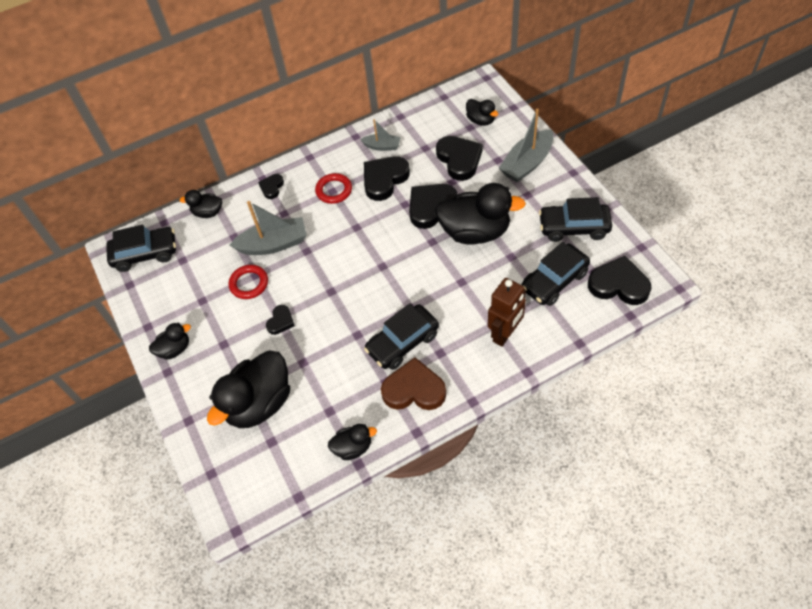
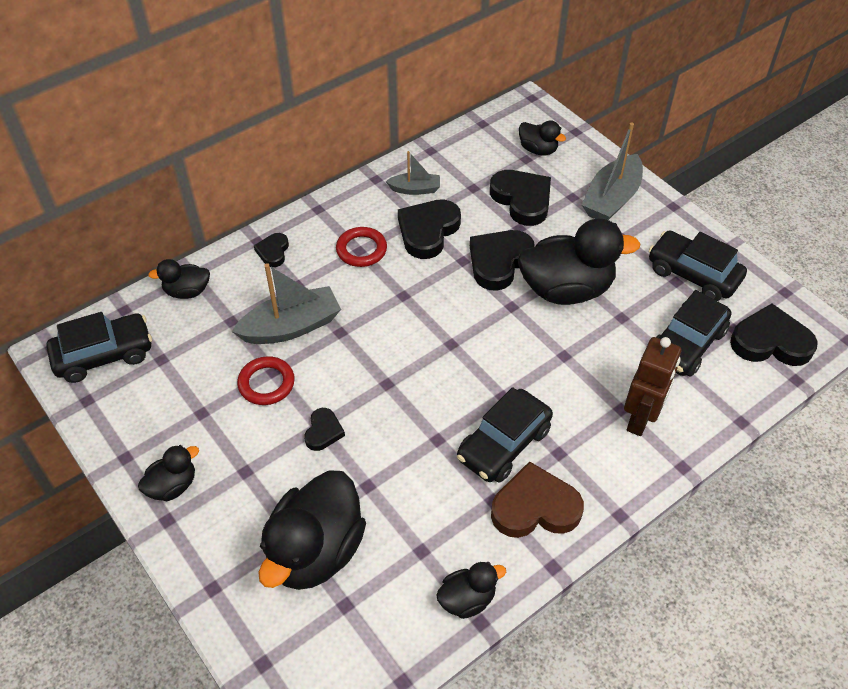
camera: 15 degrees left, 5 degrees down
(573, 227) = (693, 274): black car -> black car turned 45 degrees clockwise

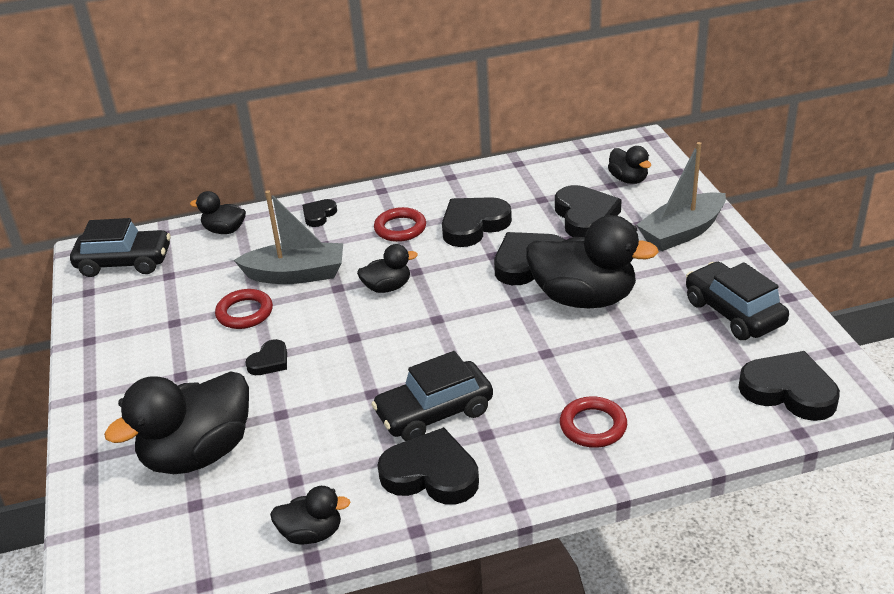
camera: 25 degrees right, 15 degrees down
(172, 486) = (112, 371): black duck -> black duck (387, 287)
(415, 189) = (483, 191): grey boat -> none
(535, 507) = (431, 474): brown heart -> black heart
(640, 419) = (593, 426): brown robot -> red ring
(686, 344) = (687, 372): black car -> none

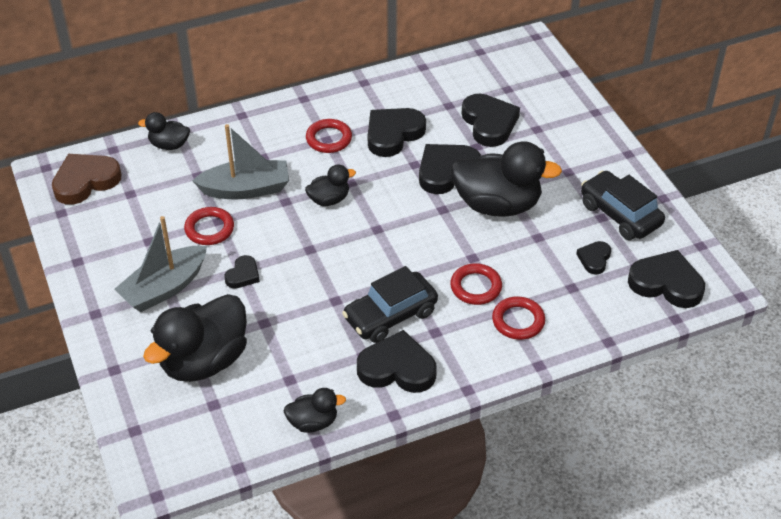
camera: 10 degrees left, 10 degrees up
(124, 262) = (85, 181): black car -> brown heart
(319, 215) = (252, 126): black heart -> black heart (594, 259)
(545, 385) = (476, 287): none -> red ring
(628, 179) = (522, 83): black duck -> none
(681, 232) = (572, 137): grey boat -> grey boat (164, 288)

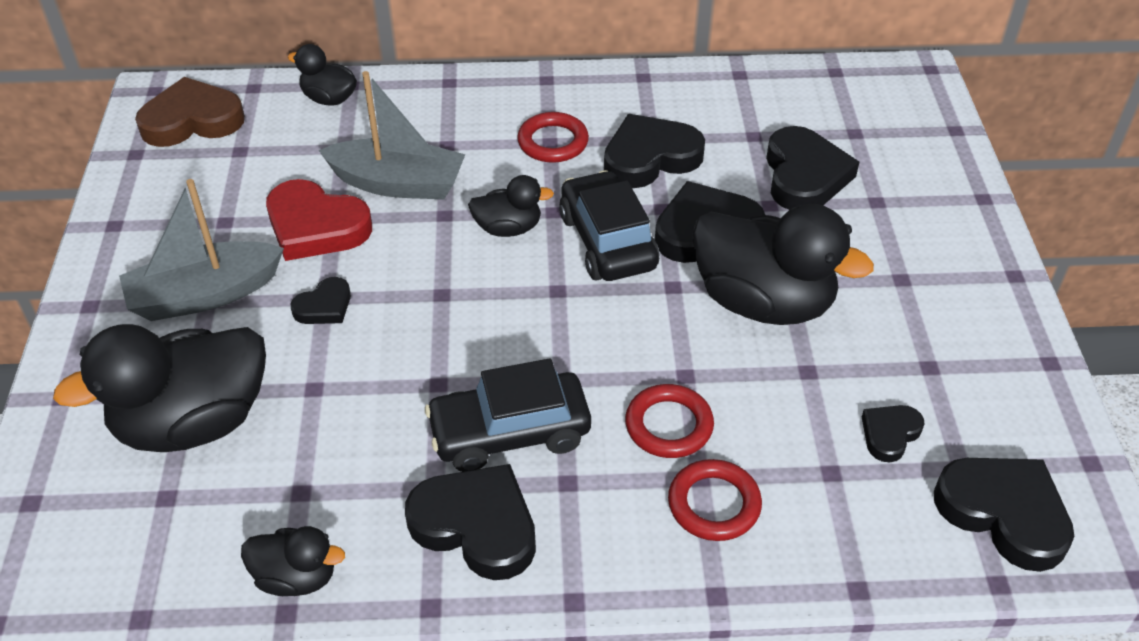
camera: 20 degrees right, 0 degrees up
(209, 229) = (316, 227): red ring -> red heart
(620, 214) = (964, 370): black car -> black car (607, 241)

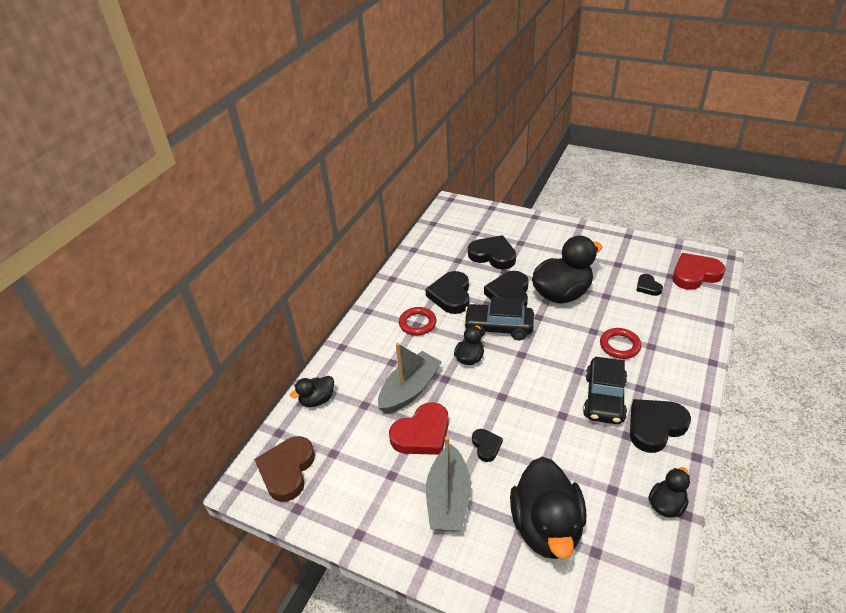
camera: 60 degrees left, 5 degrees down
(714, 504) = (667, 347): red ring -> none
(1004, 513) = (695, 274): black heart -> red heart

